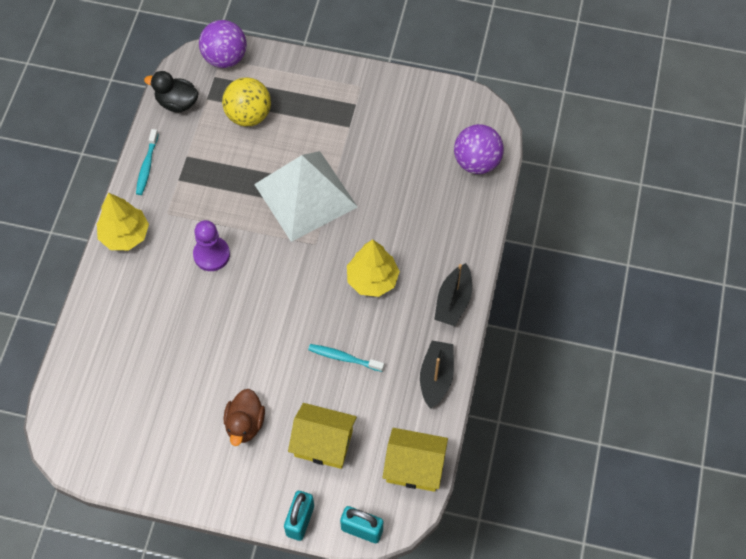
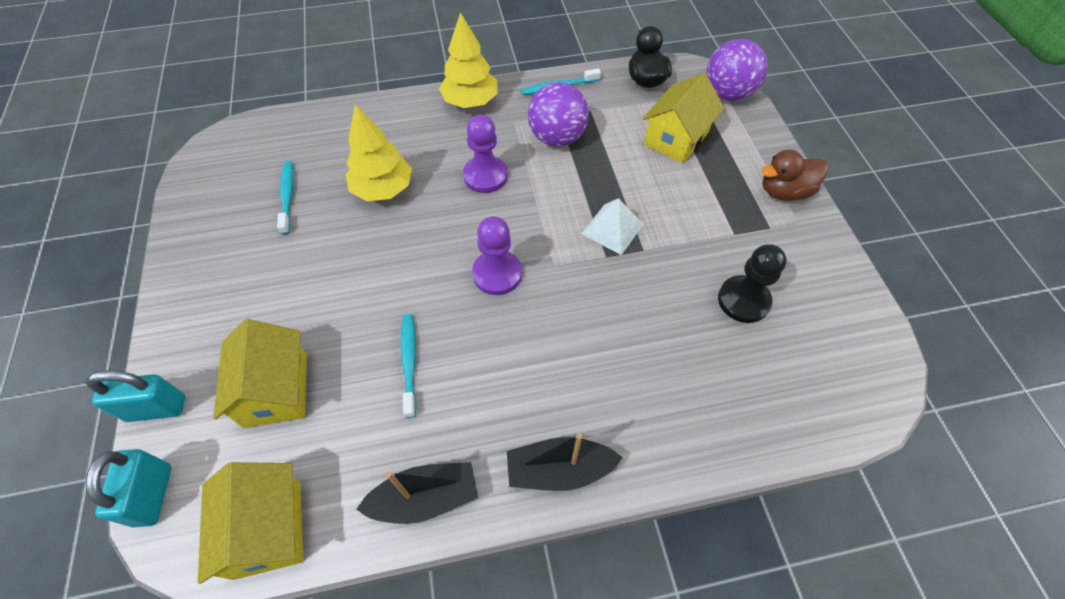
camera: 65 degrees right, 5 degrees down
(152, 399) = (287, 196): none -> turquoise toothbrush
(245, 424) = (280, 292): brown duck -> brown duck (784, 191)
(248, 115) = (676, 138): yellow ball -> yellow house
(304, 281) = (497, 274): none -> purple pawn
(305, 195) = (612, 228): white pyramid -> white pyramid, size x0.46
(372, 279) = (539, 348): yellow tree -> yellow tree (383, 189)
(399, 150) = (743, 300): none -> black pawn
(476, 162) = (799, 405): purple ball -> purple ball (557, 138)

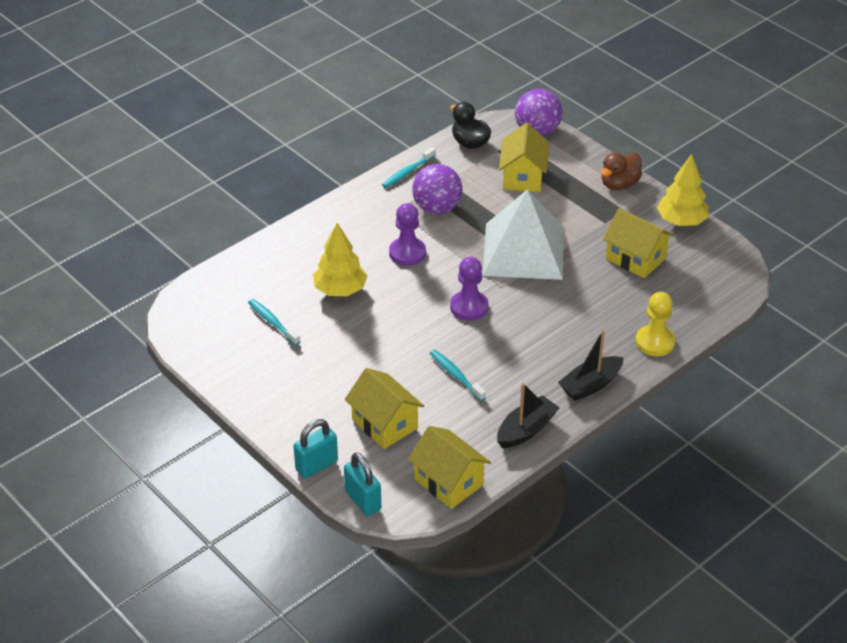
camera: 30 degrees left, 15 degrees down
(470, 102) = (349, 207): yellow tree -> yellow tree (681, 221)
(612, 228) = (523, 251): white pyramid -> white pyramid, size x2.19
(691, 444) = (655, 342): none -> yellow pawn
(743, 300) = (635, 258): black pawn -> yellow house

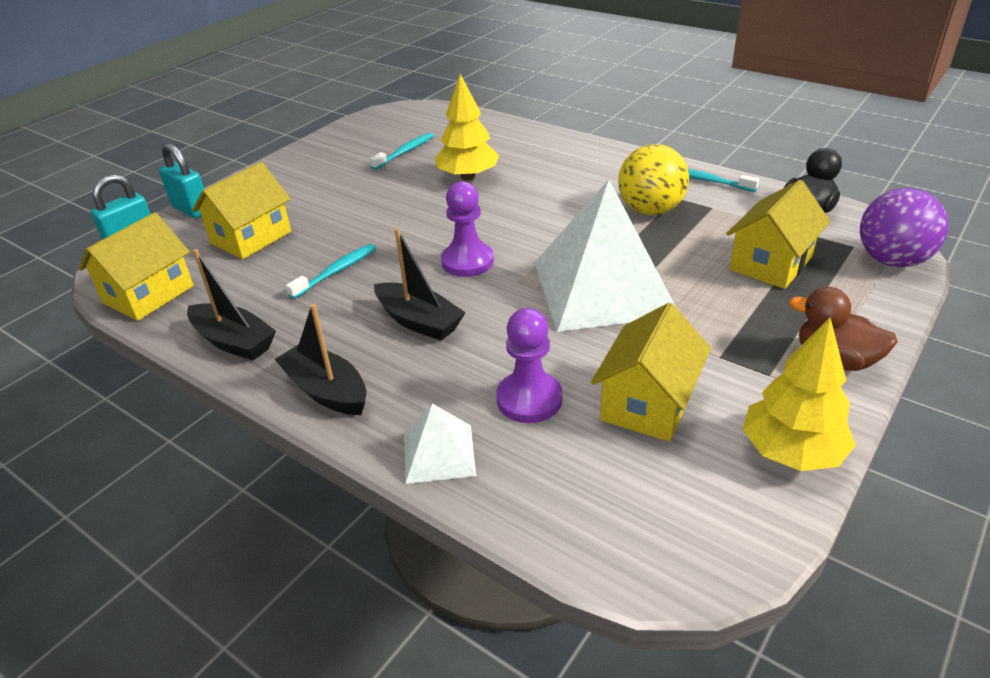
camera: 80 degrees right, 5 degrees down
(407, 253) = (552, 204): purple pawn -> purple pawn (529, 399)
(437, 208) = (650, 210): purple ball -> yellow ball
(523, 177) = (771, 263): yellow house -> yellow house turned 45 degrees counterclockwise
(532, 338) = (419, 321): none -> black boat
(655, 342) = (439, 453): yellow pawn -> white pyramid

